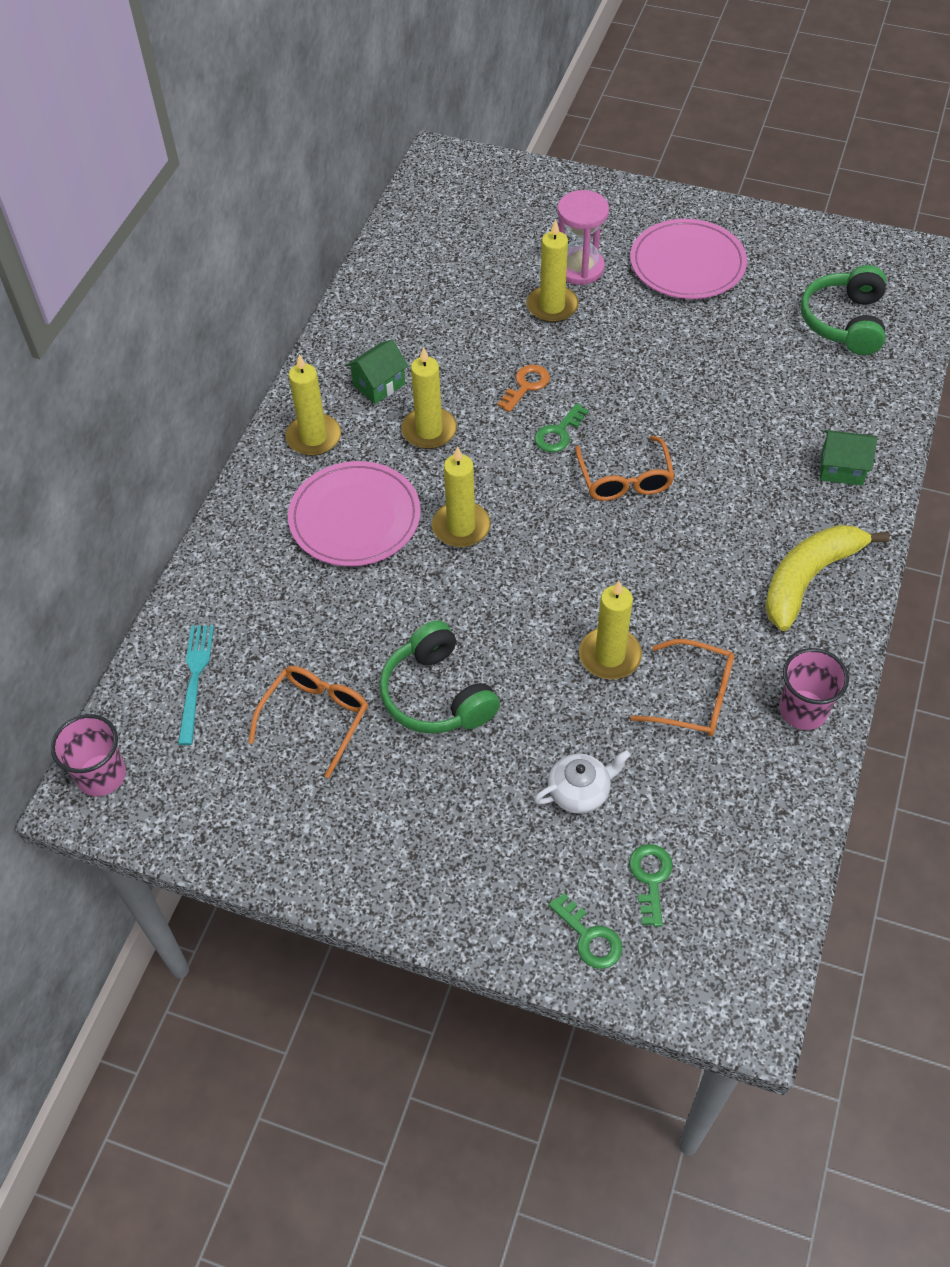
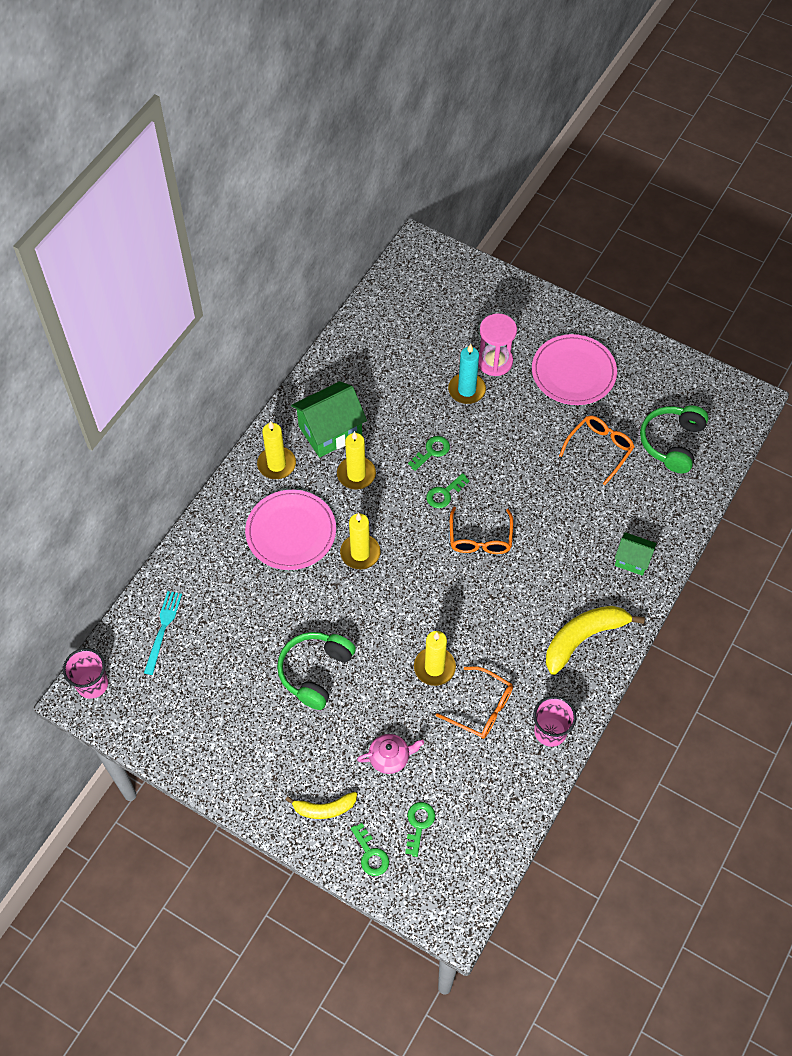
camera: 10 degrees right, 5 degrees up
(315, 718) = (234, 672): orange glasses -> orange glasses (599, 449)
(379, 385) = (330, 431): green house -> green house, size x1.76
(437, 694) = (315, 672): green headphones -> green headphones turned 45 degrees clockwise
(500, 884) = (324, 808): none -> yellow banana
(526, 385) = (432, 451): orange key -> green key
(552, 306) = (466, 390): yellow candle -> turquoise candle
(580, 791) = (390, 757): white teapot -> pink teapot

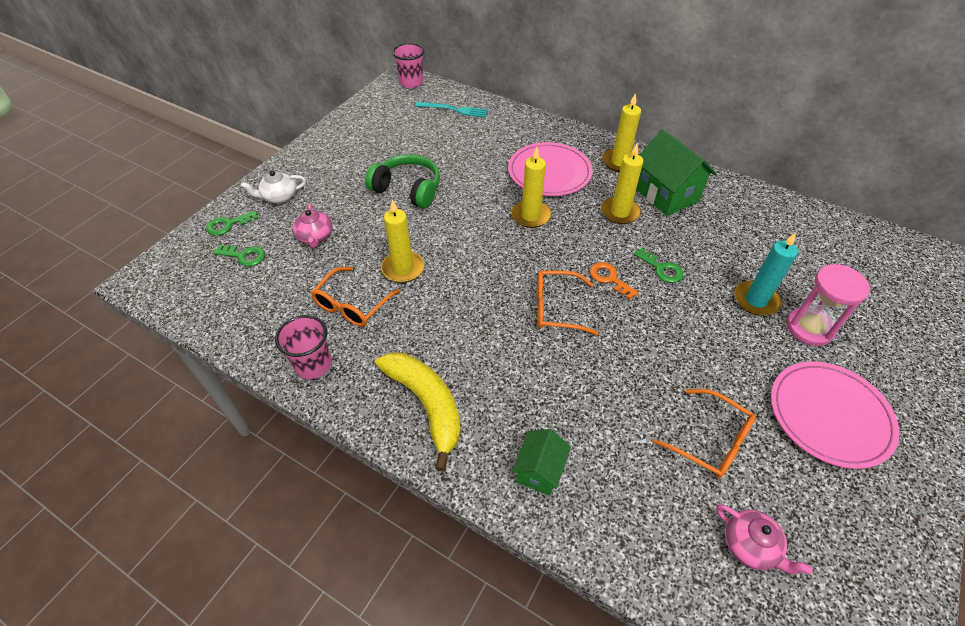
camera: 90 degrees right, 10 degrees down
(324, 808) = (279, 197): yellow banana -> white teapot
(444, 494) = (609, 278): green key -> orange key
(672, 443) = (750, 546): green headphones -> pink teapot

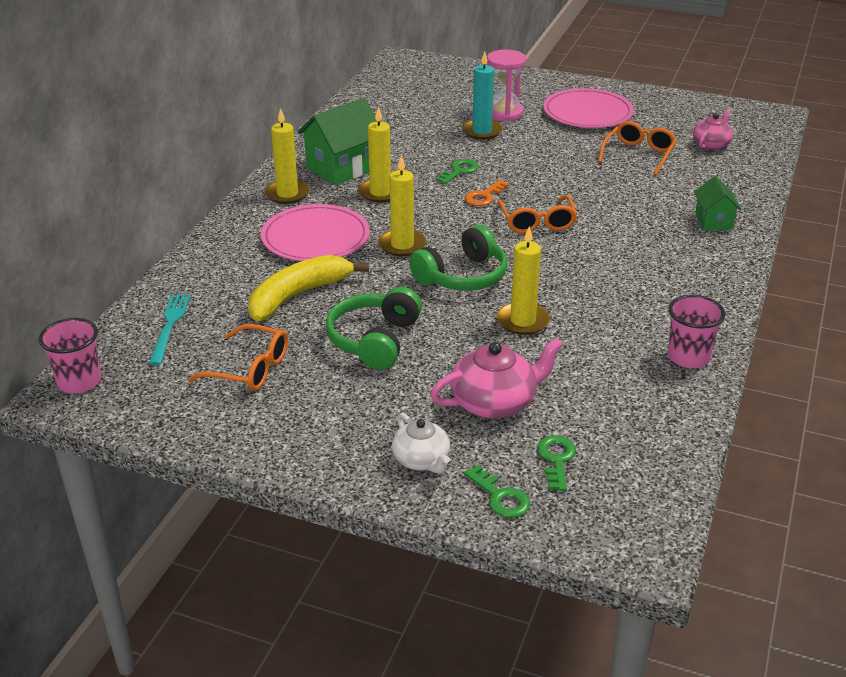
camera: 100 degrees left, 15 degrees down
(315, 237) = (495, 402): pink teapot -> pink teapot, size x1.56
(352, 305) = (594, 347): orange glasses -> orange glasses (250, 369)
(426, 405) = (689, 280): yellow banana -> yellow banana (298, 295)
(476, 244) = (462, 276): none -> green headphones
(539, 470) = (713, 221): green house -> green house turned 75 degrees clockwise

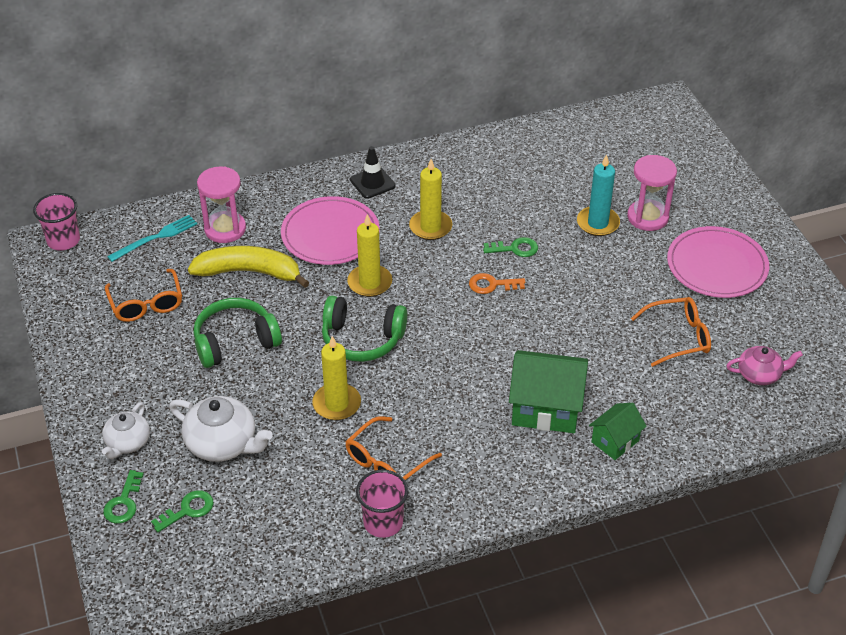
camera: 50 degrees right, 10 degrees up
(222, 284) = (225, 229): none -> pink hourglass
(287, 194) = (372, 183): yellow candle -> black traffic cone
(342, 168) = (443, 186): green house -> green house (546, 408)
(495, 402) = (222, 443): pink teapot -> white teapot
(537, 222) = (487, 336): orange glasses -> orange glasses (386, 462)

